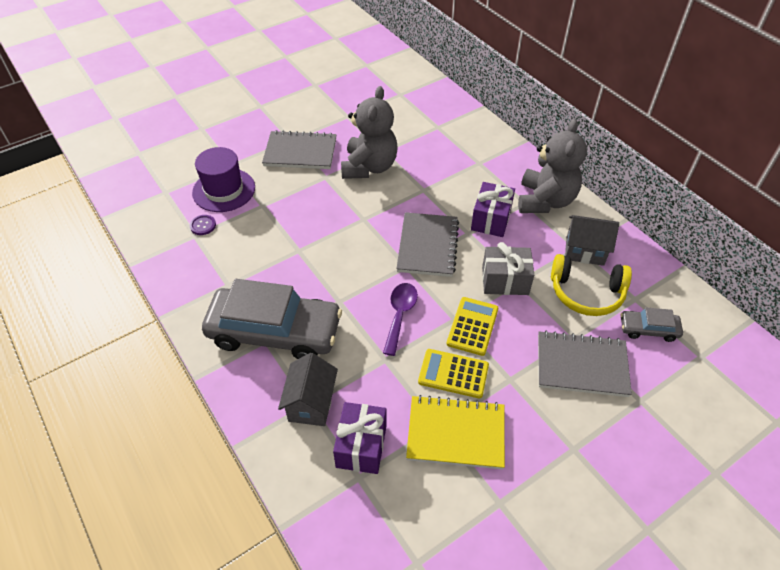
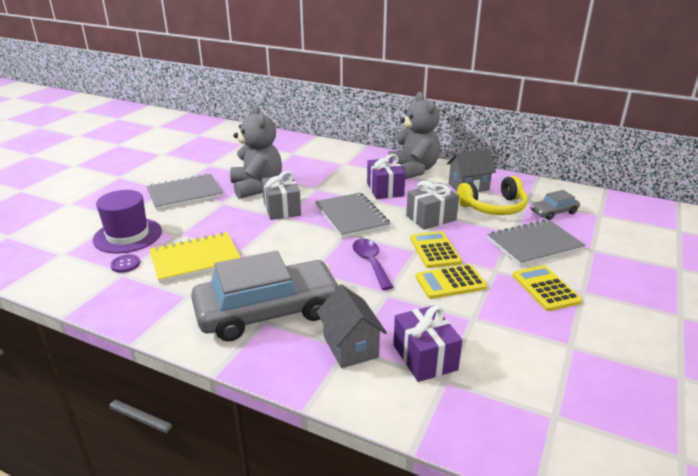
camera: 30 degrees left, 20 degrees down
(371, 207) = (282, 209): none -> grey gift
(456, 433) = (491, 317): yellow notebook -> yellow notebook (195, 259)
(539, 426) = (545, 288): none -> yellow calculator

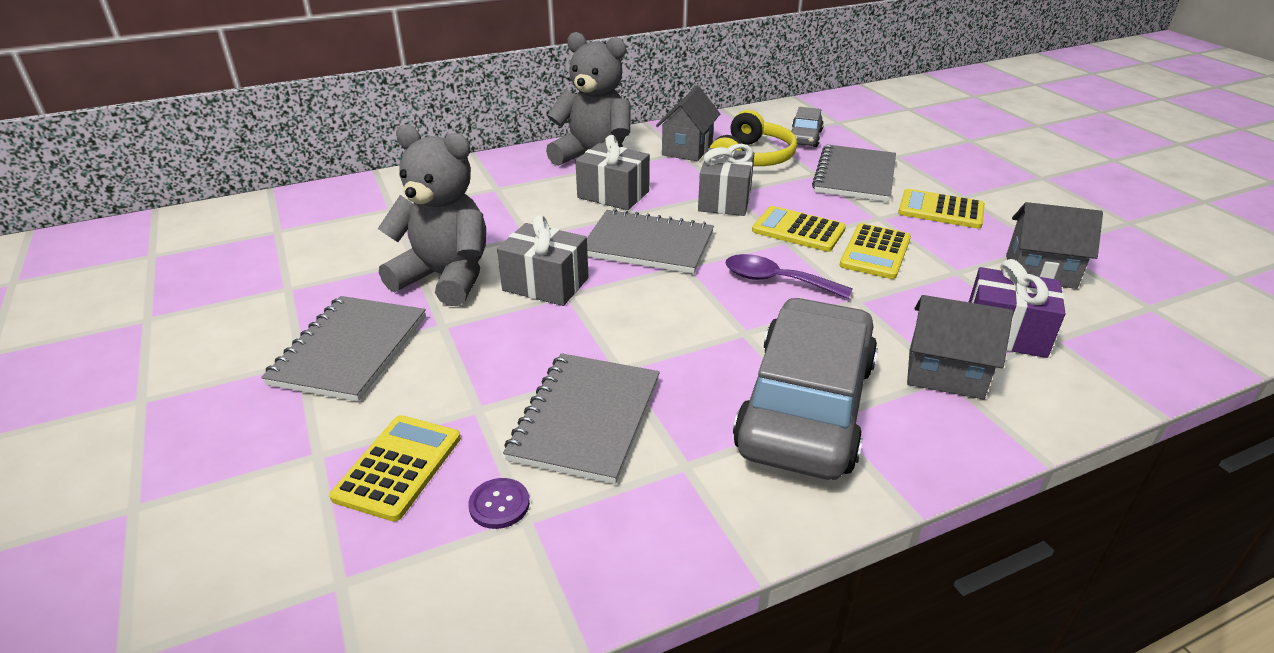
camera: 50 degrees left, 5 degrees up
(128, 235) = (398, 467): purple hat -> yellow calculator
(195, 259) = (586, 419): yellow notebook -> grey notebook
(385, 189) = (613, 194): purple gift -> grey gift
(527, 352) = (1040, 271): none -> grey house

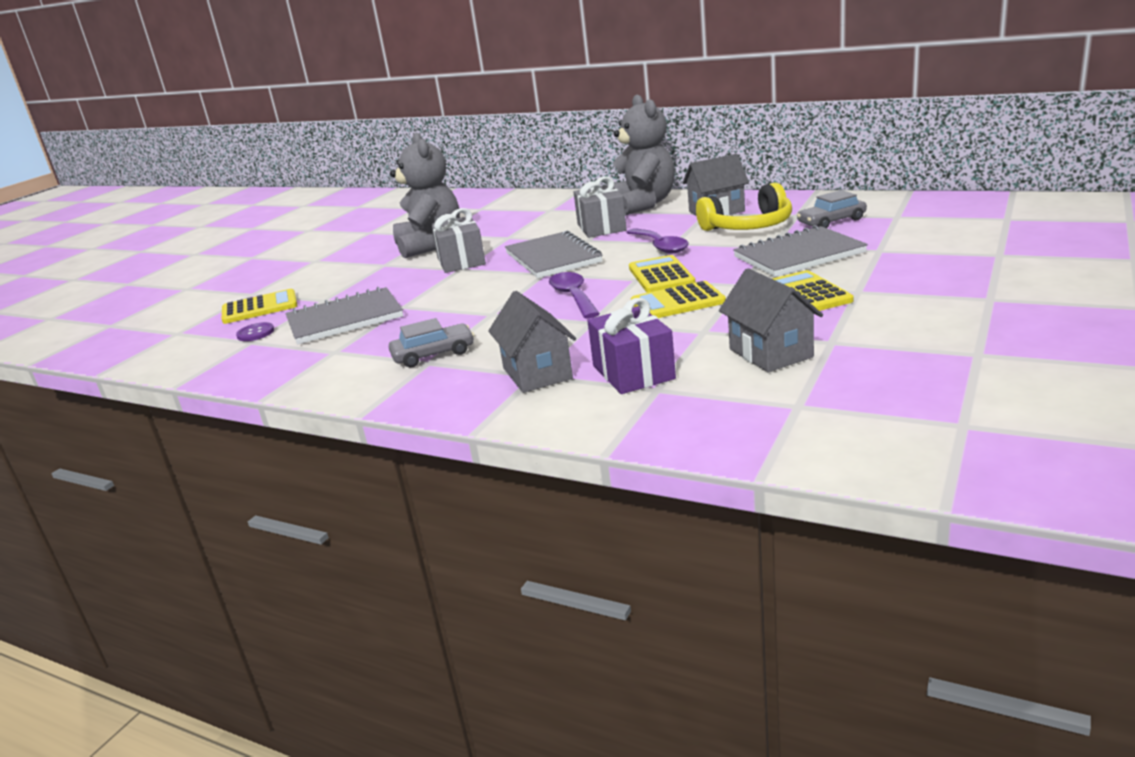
camera: 55 degrees right, 10 degrees down
(350, 350) = (335, 262): grey notebook -> none
(725, 200) = (660, 246): grey gift -> purple spoon
(806, 406) = (433, 354): grey car -> grey car, size x0.45

